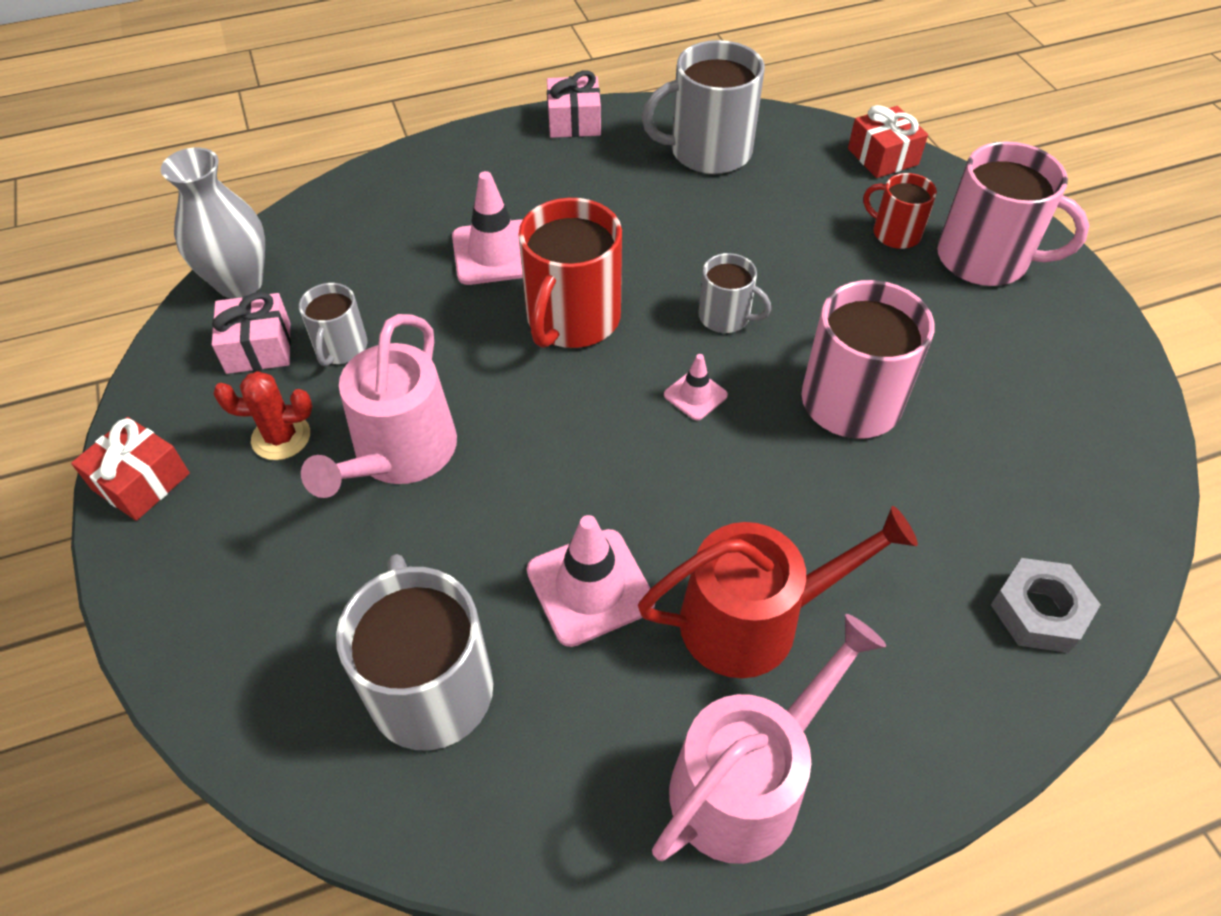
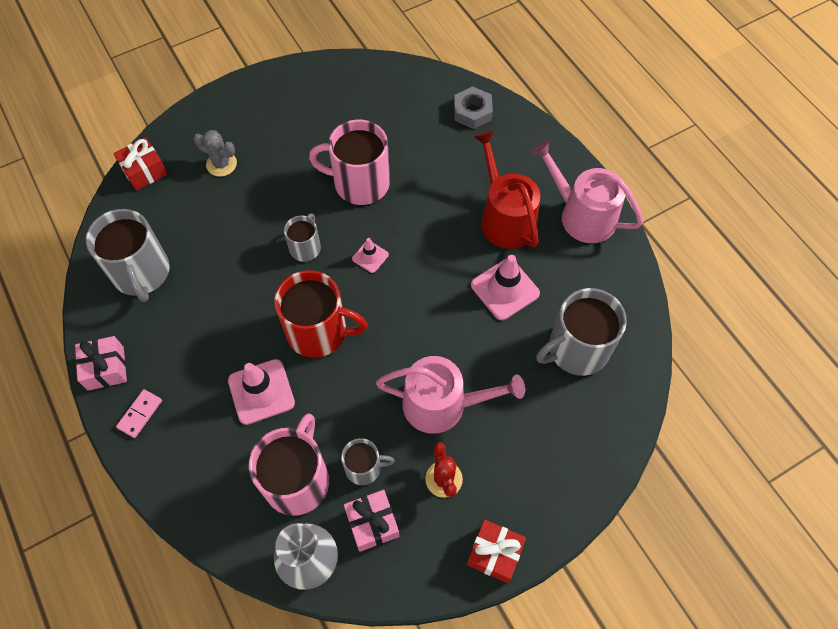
camera: 100 degrees left, 10 degrees up
(502, 147) = (140, 414): none -> pink domino
(895, 233) = (221, 164): red mug -> grey cactus
(984, 259) = (241, 121): pink mug -> pink mug (297, 480)

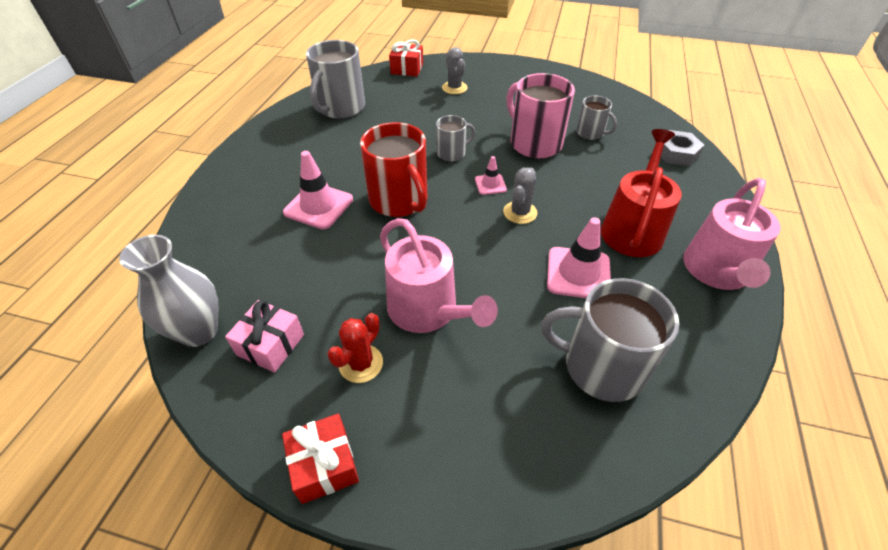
camera: 45 degrees right, 15 degrees down
(106, 368) = (259, 135): pink gift -> none
(140, 414) = (241, 167): pink domino -> none
(297, 480) = (266, 272): pink mug -> none
(364, 467) = (316, 303): grey mug -> grey mug (590, 133)
(418, 267) = (520, 212): none -> grey cactus
(581, 215) = (716, 271): pink watering can -> pink watering can turned 150 degrees counterclockwise

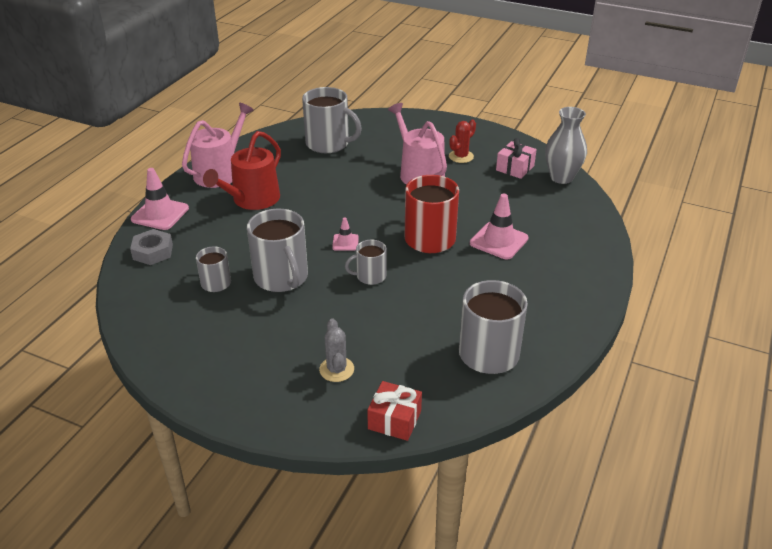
camera: 170 degrees left, 10 degrees down
(324, 465) = (477, 130): red gift -> none
(520, 212) = (331, 219): grey cactus -> none
(534, 143) = (281, 277): pink mug -> grey mug
(578, 273) = (312, 180): pink traffic cone -> pink traffic cone (160, 214)

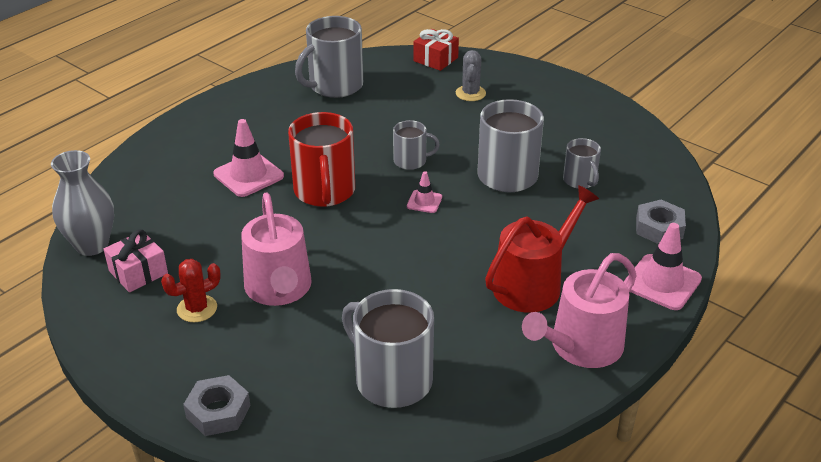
camera: 165 degrees left, 0 degrees up
(412, 121) = (218, 411): none -> grey nut

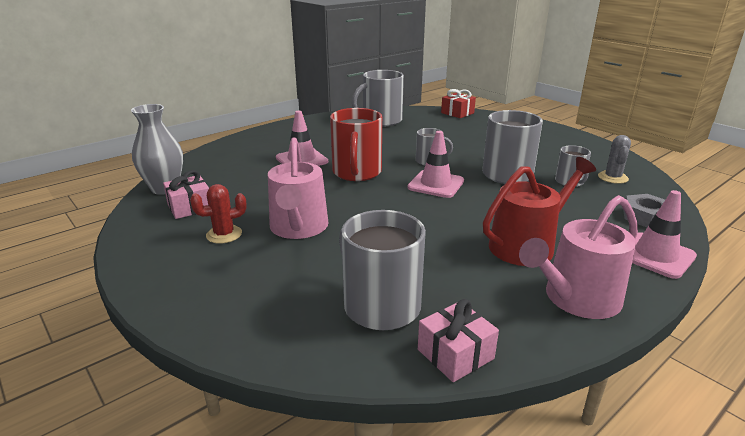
camera: 10 degrees right, 10 degrees down
(218, 411) = (205, 313): grey nut -> none
(424, 202) = (436, 184): pink traffic cone -> pink traffic cone, size x1.84
(470, 93) = (481, 130): grey cactus -> grey cactus (612, 177)
(470, 422) = (455, 354): none -> pink gift

